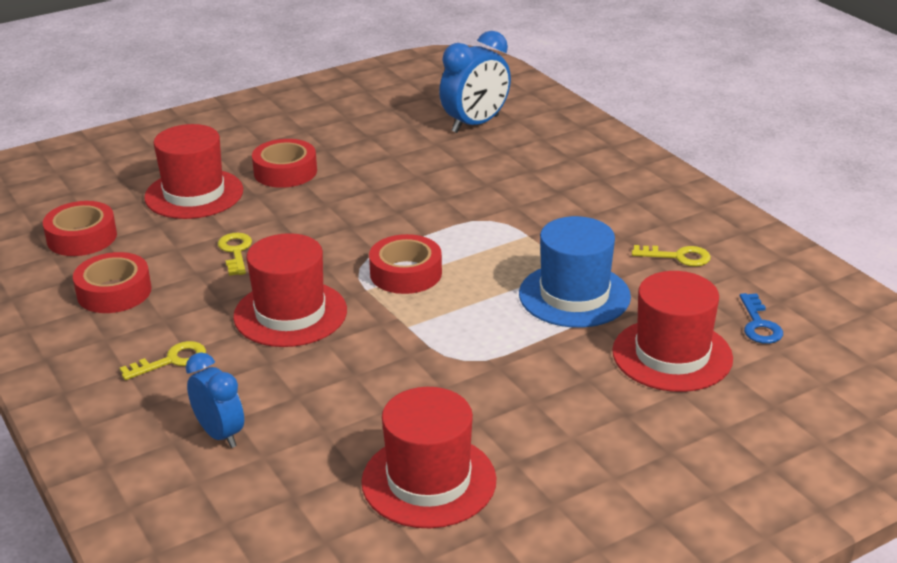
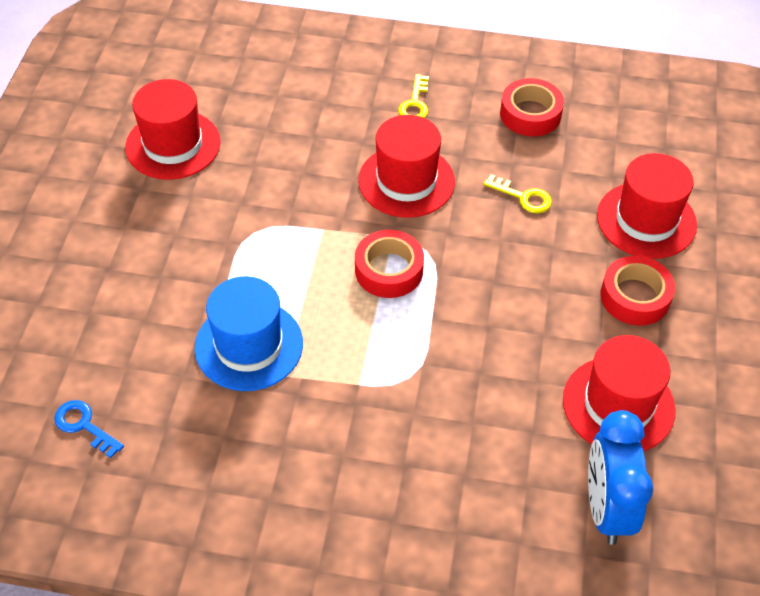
camera: 130 degrees right, 20 degrees up
(82, 237) = (630, 130): red tape -> none
(220, 434) = (317, 89): blue clock -> none
(672, 355) = (122, 342): red hat -> red hat (618, 405)
(677, 257) = (216, 458): yellow key -> none

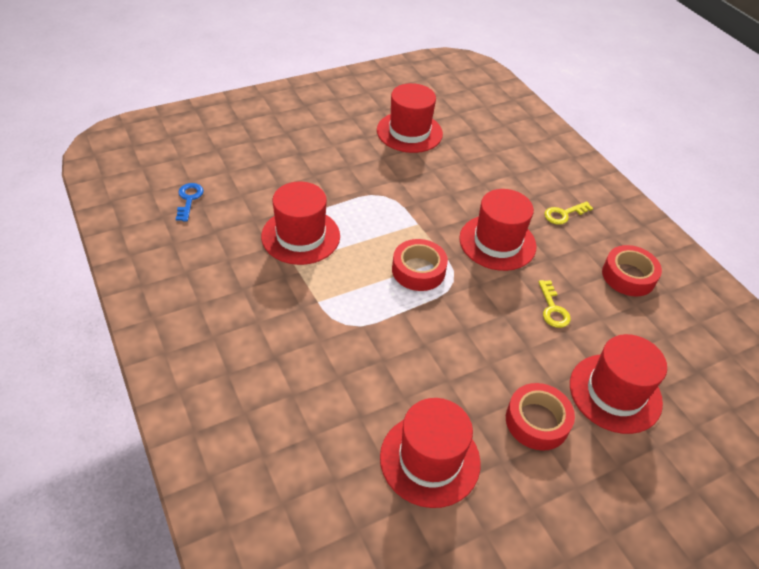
camera: 50 degrees right, 5 degrees down
(249, 345) = (300, 236): blue hat -> red hat
(606, 508) = (332, 498): blue clock -> none

